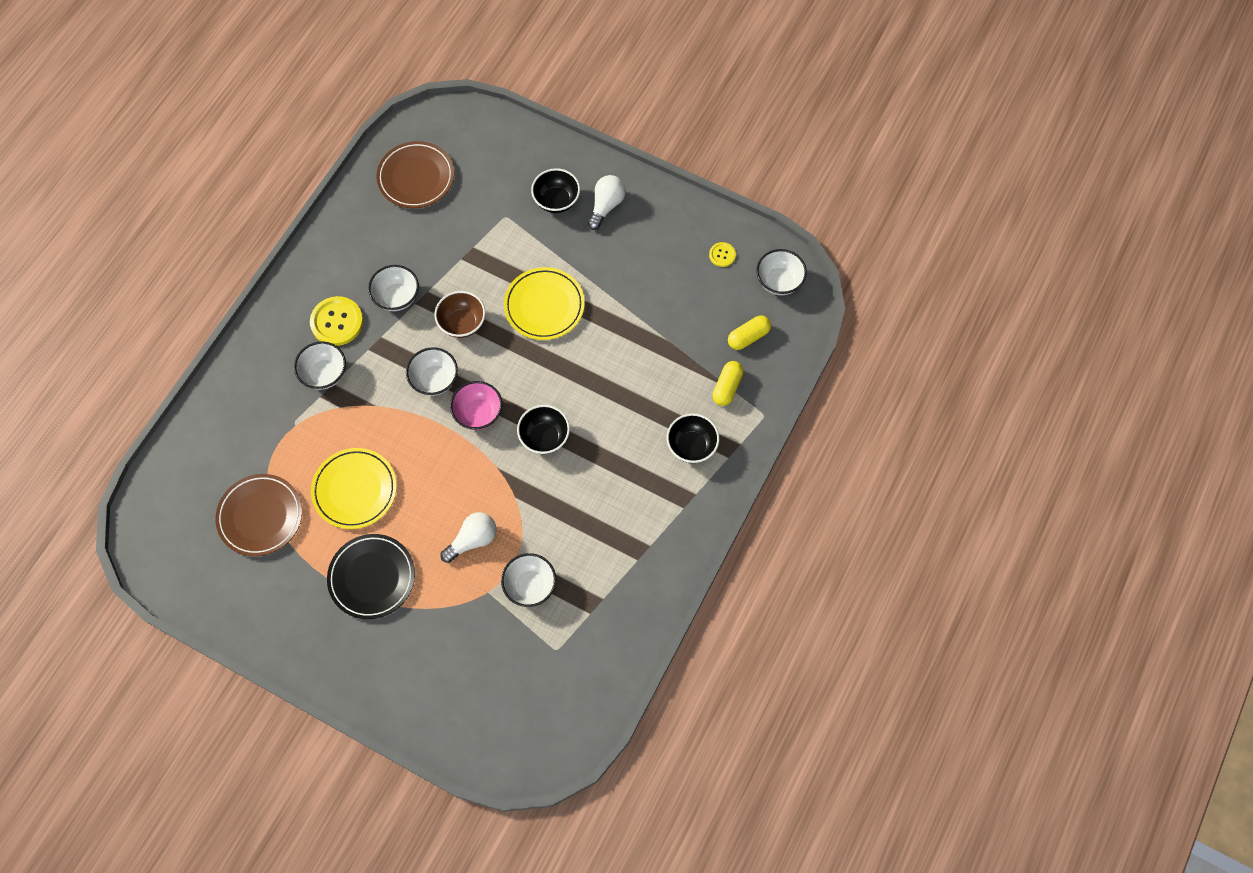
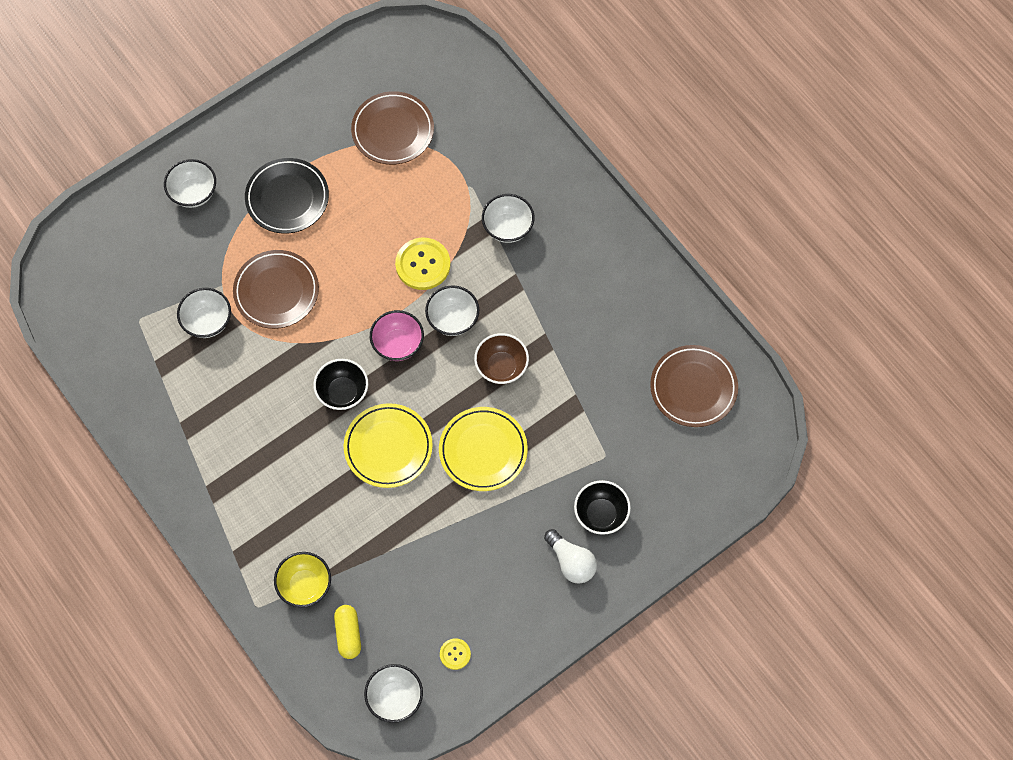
camera: 115 degrees right, 0 degrees up
(337, 322) = (558, 257): yellow button -> yellow button (423, 264)
(355, 490) = (377, 213): yellow plate -> yellow plate (388, 447)
(397, 297) = (560, 319): white bowl -> white bowl (193, 193)
(473, 540) = (276, 291): white light bulb -> brown plate
(691, 446) = (262, 522): black bowl -> none
(727, 387) = (305, 585): yellow capsule -> yellow bowl

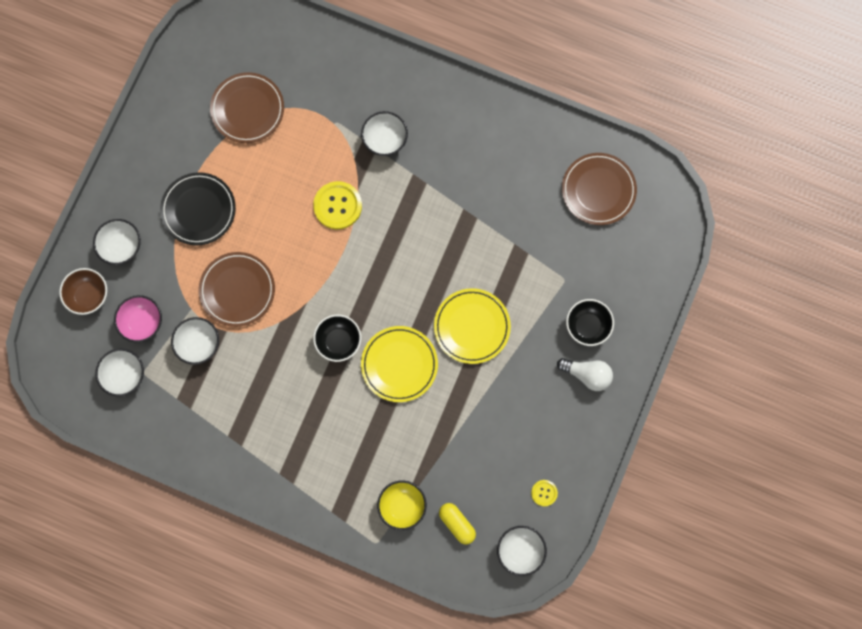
camera: 30 degrees left, 10 degrees up
(398, 344) = (357, 280): pink bowl -> pink bowl (142, 322)
(453, 319) = (387, 237): white bowl -> white bowl (124, 375)
(501, 367) = (446, 254): brown bowl -> brown bowl (88, 295)

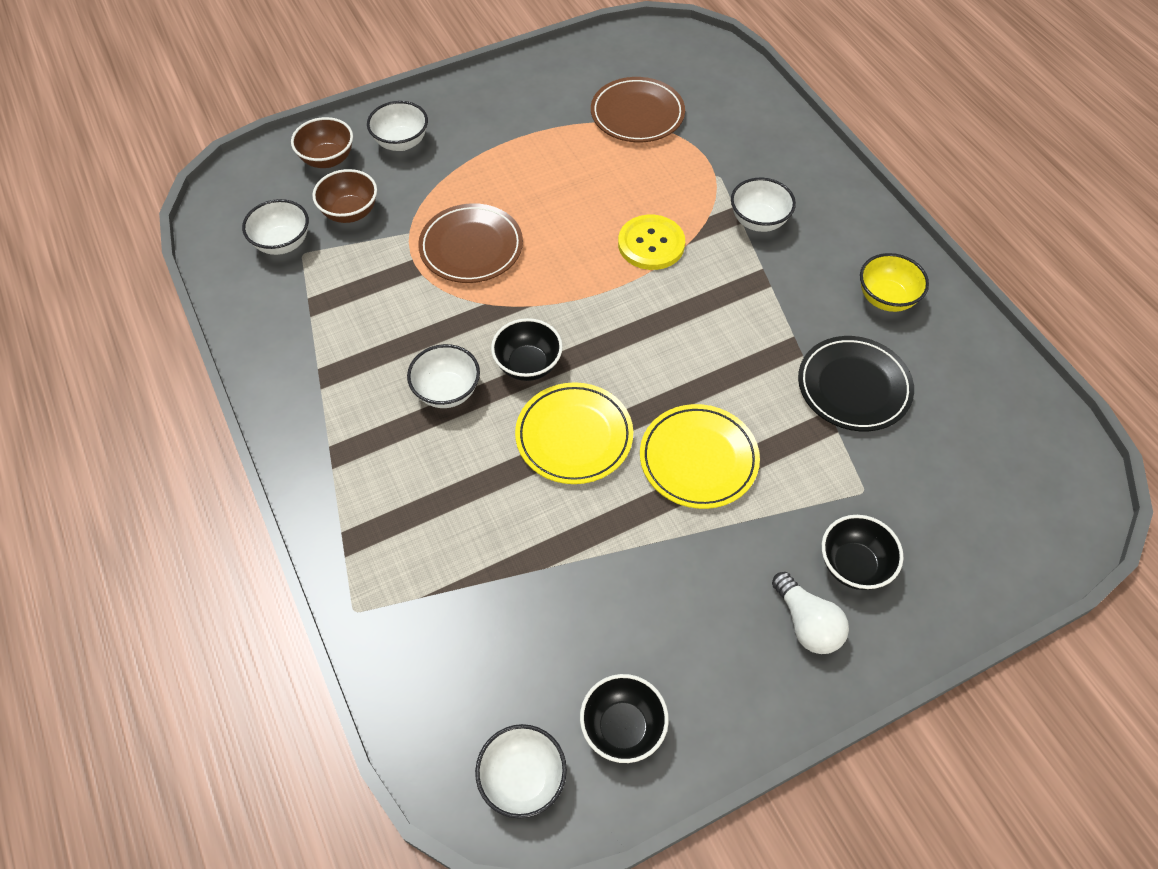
camera: 40 degrees right, 20 degrees down
(142, 322) = (350, 212): pink bowl -> brown bowl
(198, 210) = (505, 160): black plate -> black plate (853, 387)
(198, 344) = (382, 266): white bowl -> white bowl (447, 391)
(402, 506) = (427, 593): yellow bowl -> yellow bowl (886, 298)
(457, 524) = (473, 671): yellow capsule -> none
(544, 493) = (622, 728): yellow button -> black bowl
(598, 190) = (987, 426): brown plate -> none

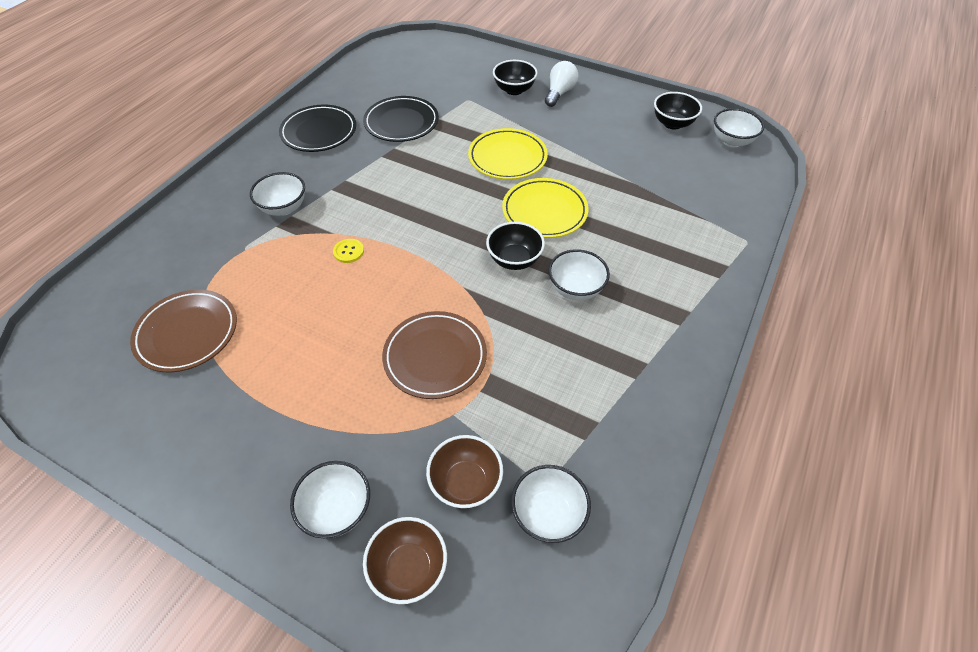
camera: 125 degrees left, 5 degrees down
(651, 244) = (348, 251): yellow button -> yellow button, size x0.52
(886, 298) = (319, 132): yellow bowl -> black plate

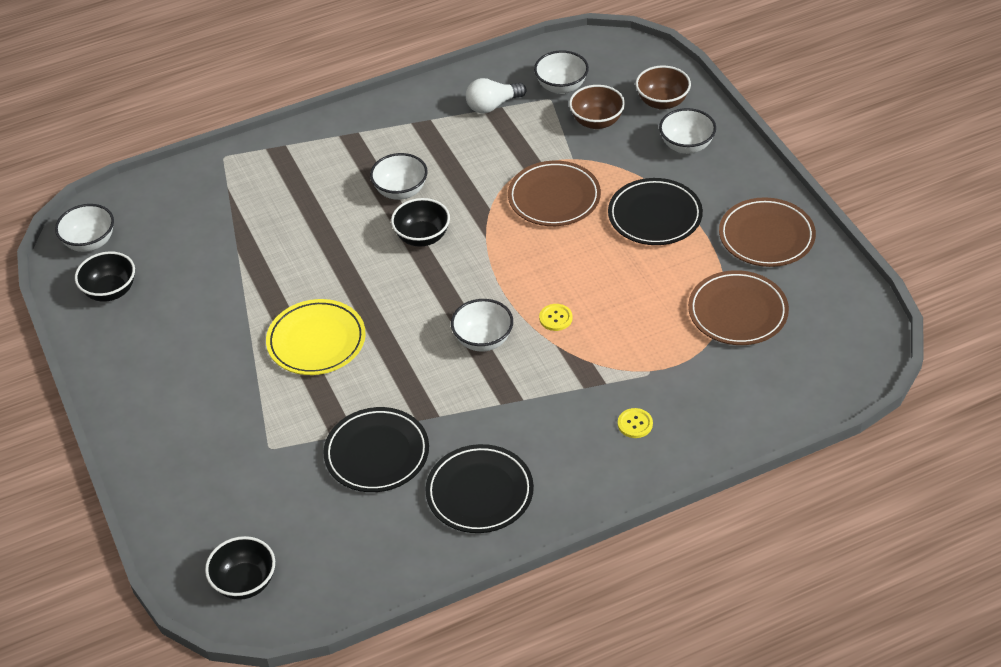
camera: 140 degrees left, 5 degrees down
(186, 431) = (766, 236): none -> brown plate
(236, 210) = (635, 424): none -> yellow button
(284, 208) = (585, 400): white bowl -> white bowl (483, 340)
(321, 392) = (655, 216): none -> black plate
(514, 90) = (204, 432): black bowl -> black bowl (245, 582)
(544, 211) = (349, 265): yellow plate -> none
(559, 93) = (162, 398): white light bulb -> white light bulb (492, 105)

